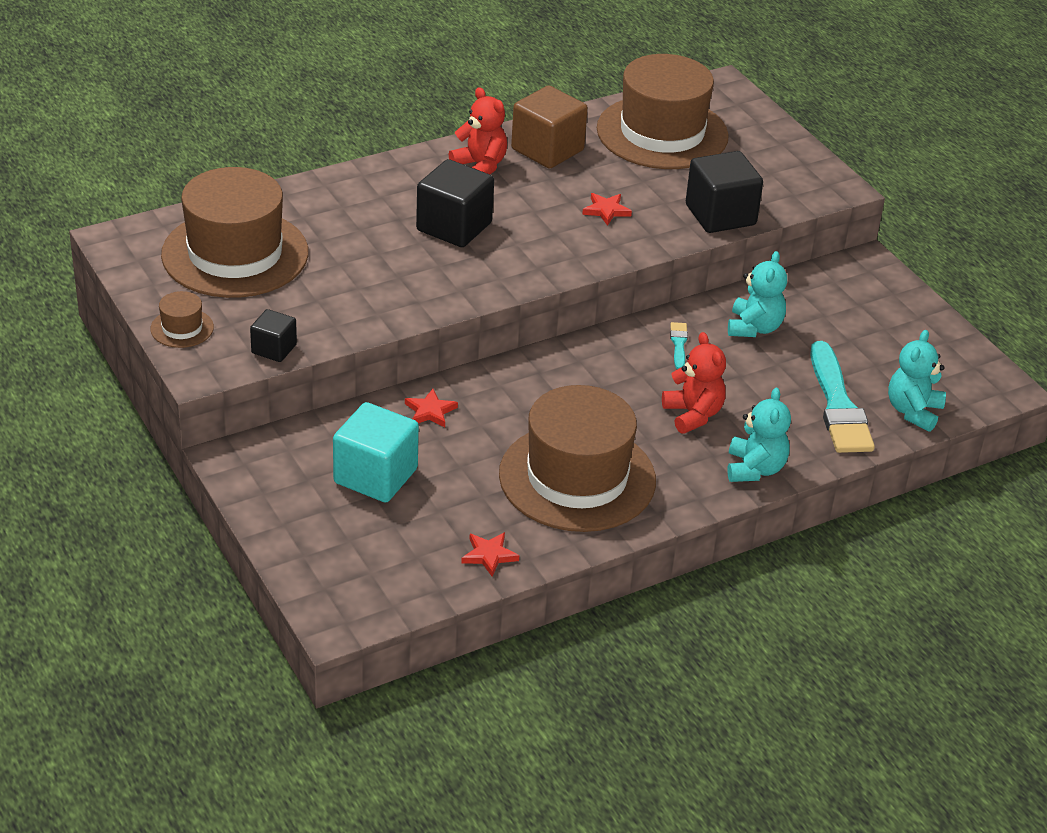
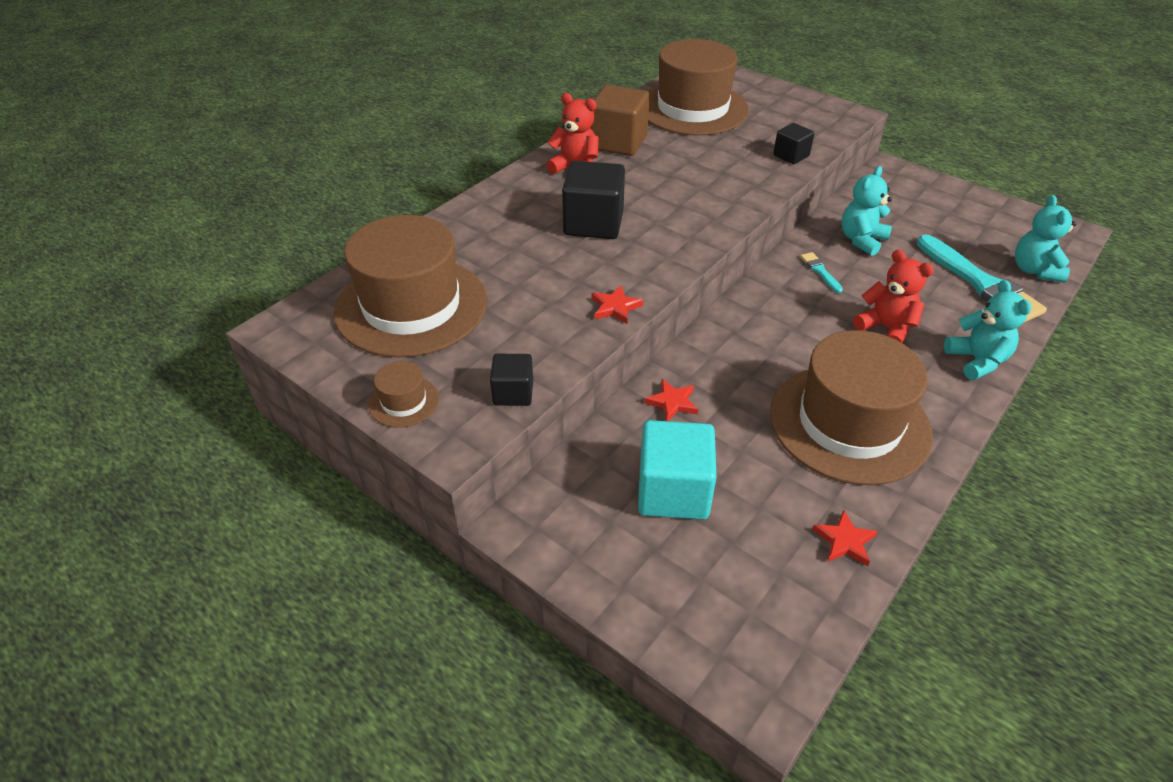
camera: 20 degrees left, 5 degrees up
(606, 211) = (704, 176): red star -> red star (615, 307)
(720, 215) = (791, 156): black cube -> black cube, size x0.56
(754, 328) = (861, 240): turquoise teddy bear -> turquoise teddy bear turned 135 degrees counterclockwise

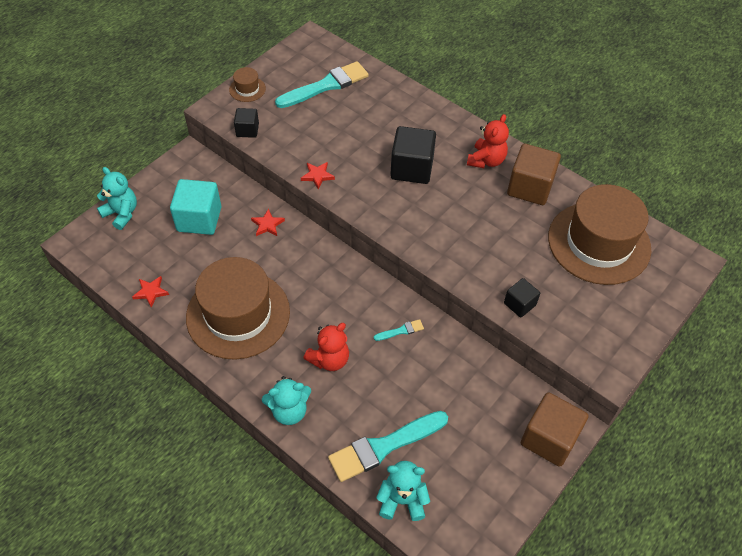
camera: 90 degrees right, 10 degrees up
(411, 306) = (325, 86): brown hat -> turquoise brush
(861, 240) = (445, 370): turquoise teddy bear -> turquoise teddy bear (121, 213)
(910, 181) = (549, 439): none -> brown cube

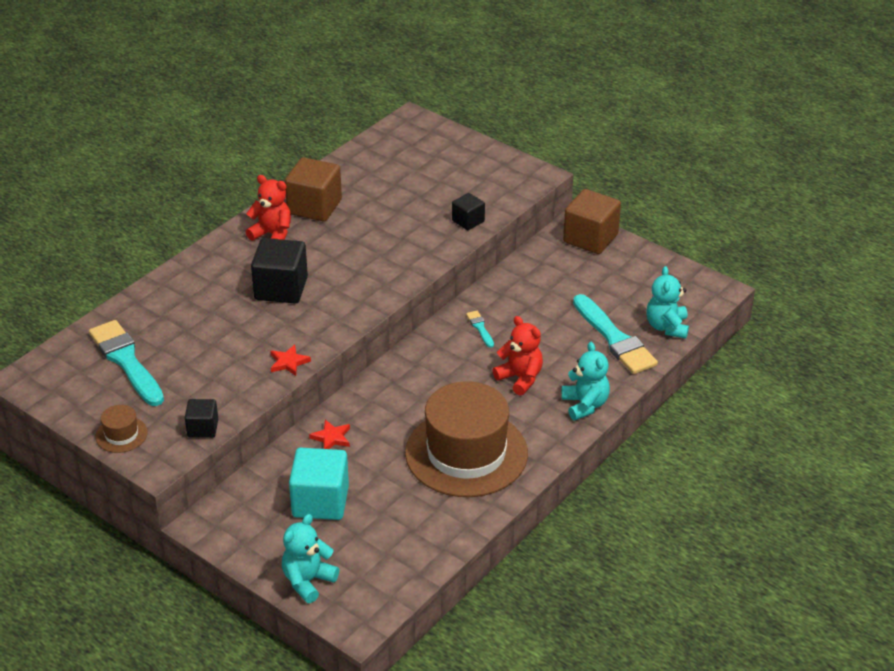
camera: 90 degrees left, 15 degrees down
(151, 292) = (438, 534): red star -> none
(599, 243) = (390, 169): brown hat -> none

